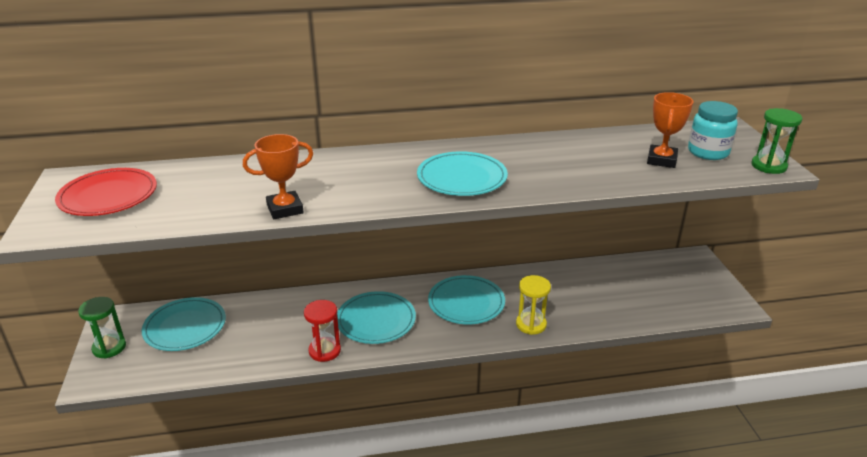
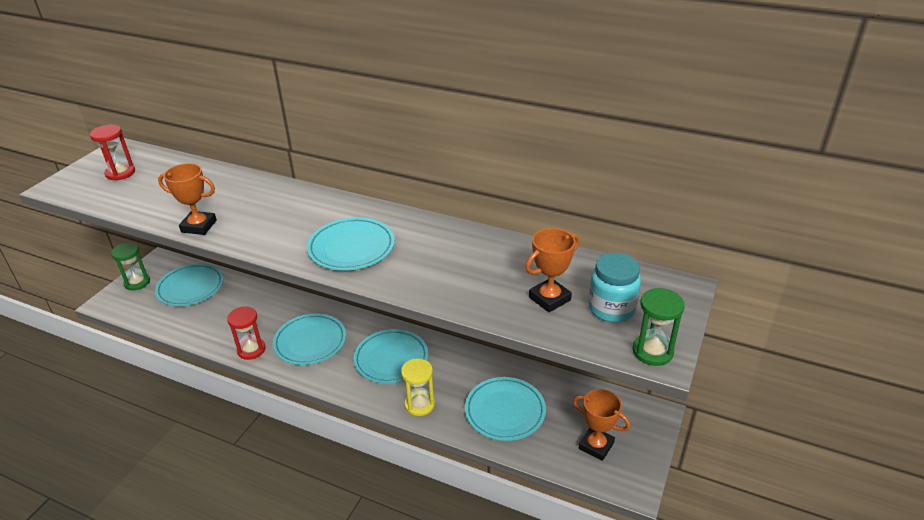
camera: 35 degrees right, 5 degrees up
(108, 196) = (120, 173): red plate -> red hourglass
(599, 300) = (505, 411): none -> turquoise plate
(685, 293) = (596, 446): none -> orange trophy

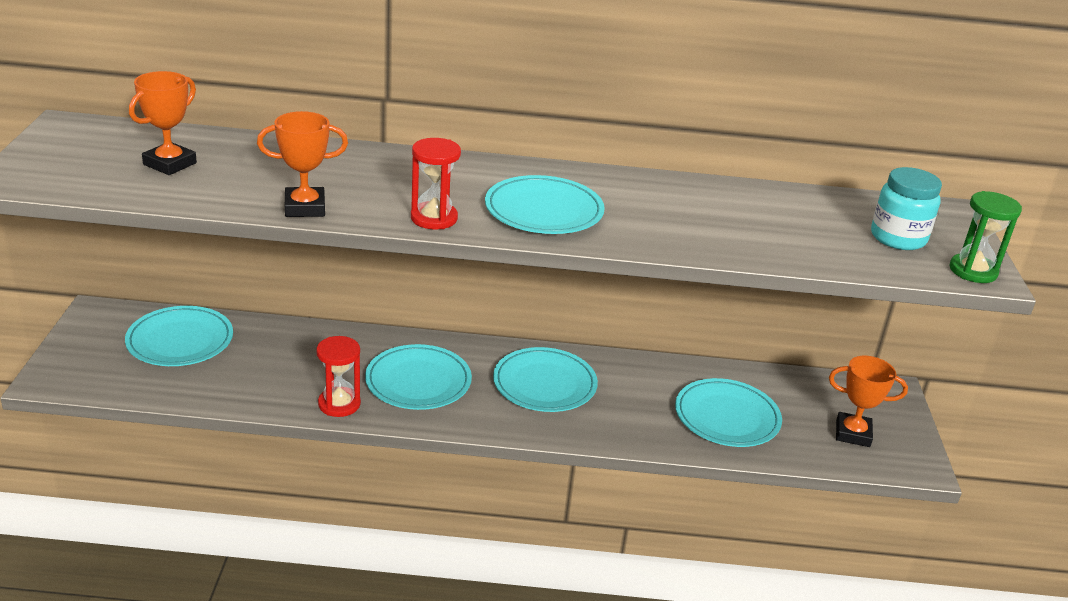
camera: 25 degrees left, 5 degrees down
(120, 173) = (106, 155): red hourglass -> red hourglass (434, 218)
(137, 282) = (83, 346): green hourglass -> none
(419, 404) = (619, 428): yellow hourglass -> none
(549, 298) = (825, 236): orange trophy -> orange trophy (170, 164)

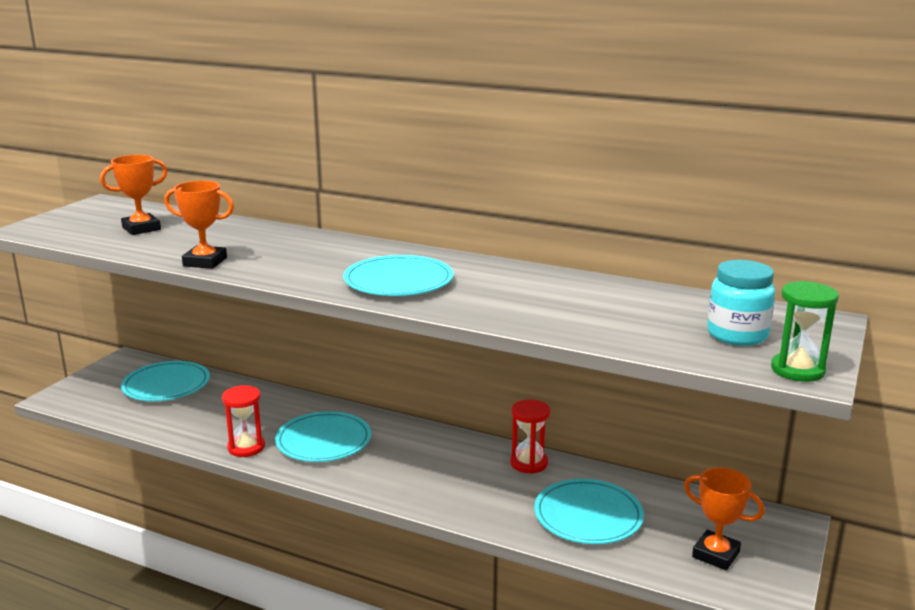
camera: 25 degrees right, 10 degrees down
(434, 218) = (298, 278): red hourglass -> red hourglass (529, 463)
(544, 384) = (431, 460): turquoise plate -> none

